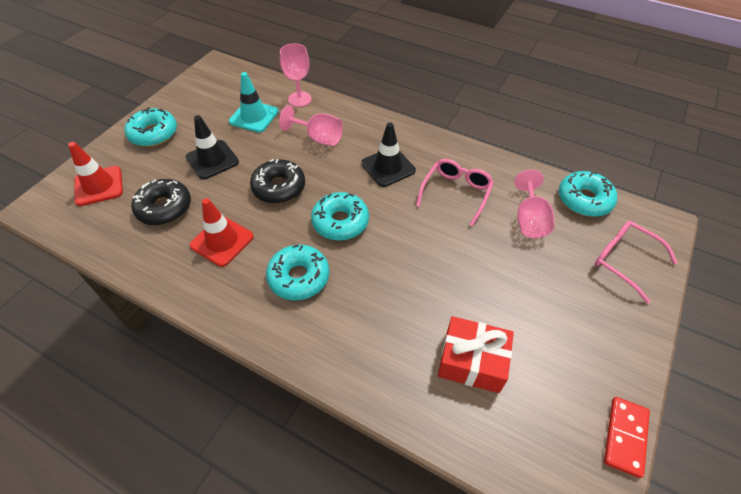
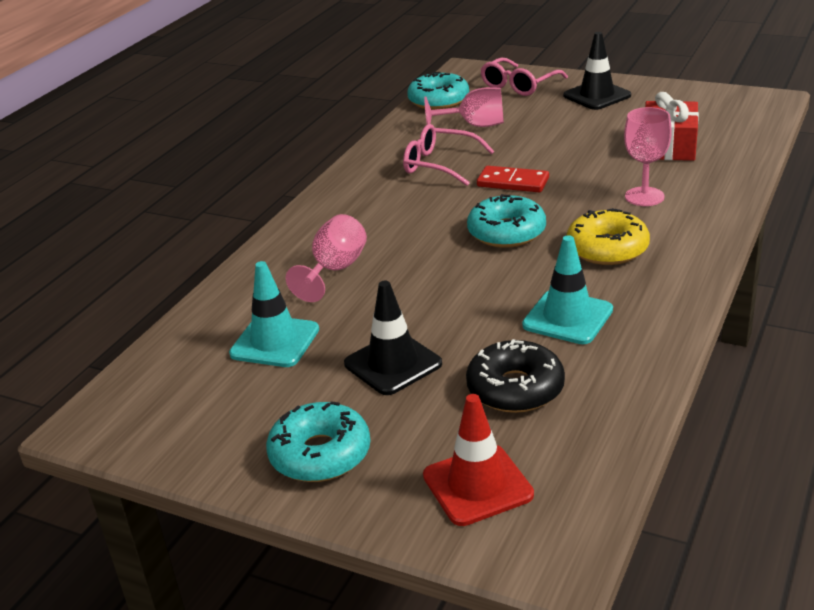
camera: 90 degrees left, 20 degrees down
(222, 241) = (567, 317): red traffic cone -> turquoise traffic cone
(279, 187) = (450, 288): black donut -> none
(299, 99) = (229, 302): pink goblet -> pink goblet (644, 196)
(299, 277) = (607, 249): turquoise donut -> yellow donut
(388, 167) = (397, 210): black traffic cone -> black traffic cone (597, 96)
(625, 436) = (704, 89): red domino -> red domino (513, 182)

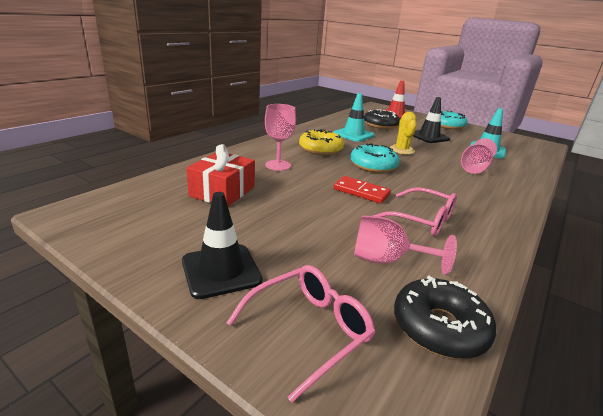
camera: 175 degrees left, 5 degrees down
(438, 101) = (439, 327): turquoise donut -> black donut
(459, 289) = (401, 150): none -> yellow cactus

